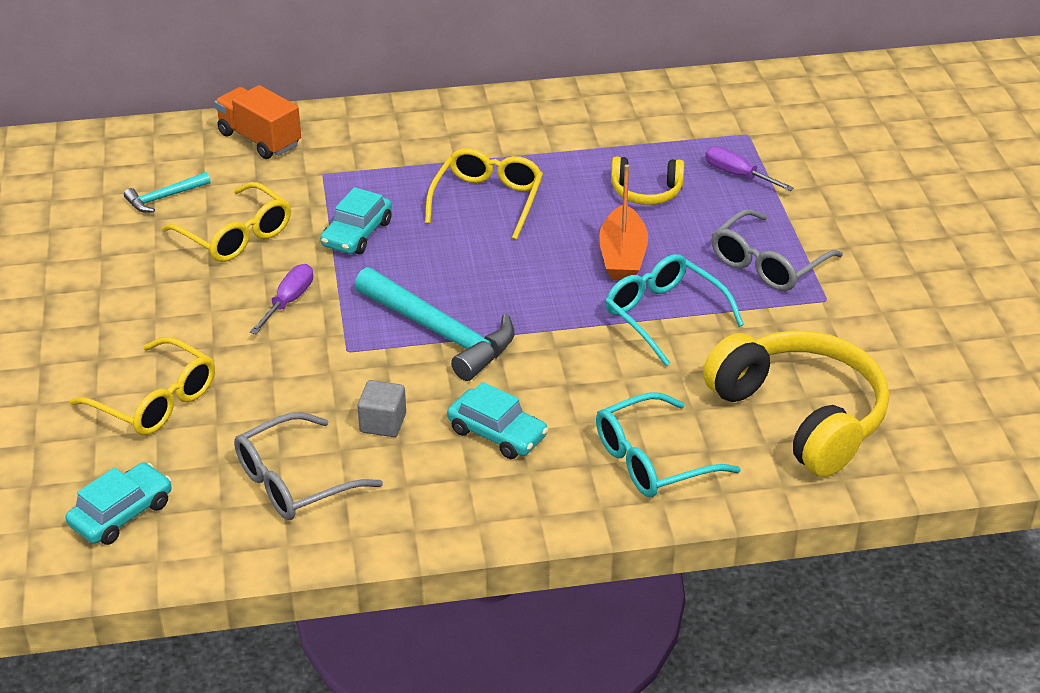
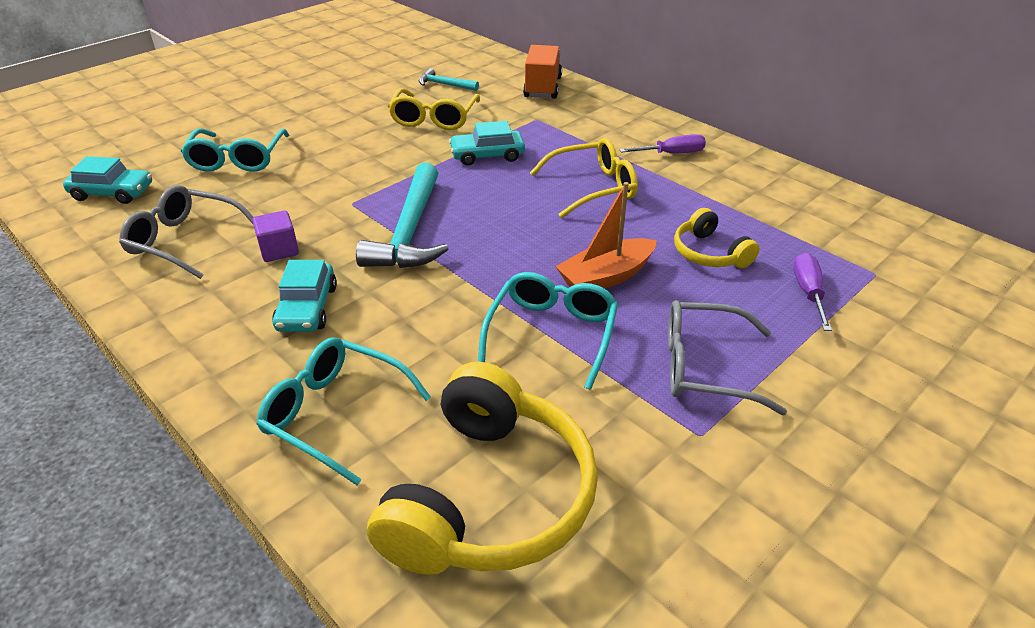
camera: 55 degrees right, 0 degrees up
(156, 401) = (237, 159): yellow glasses -> turquoise glasses
(288, 302) = (384, 161): purple screwdriver -> purple screwdriver (671, 154)
(383, 423) = (279, 250): grey cube -> purple cube

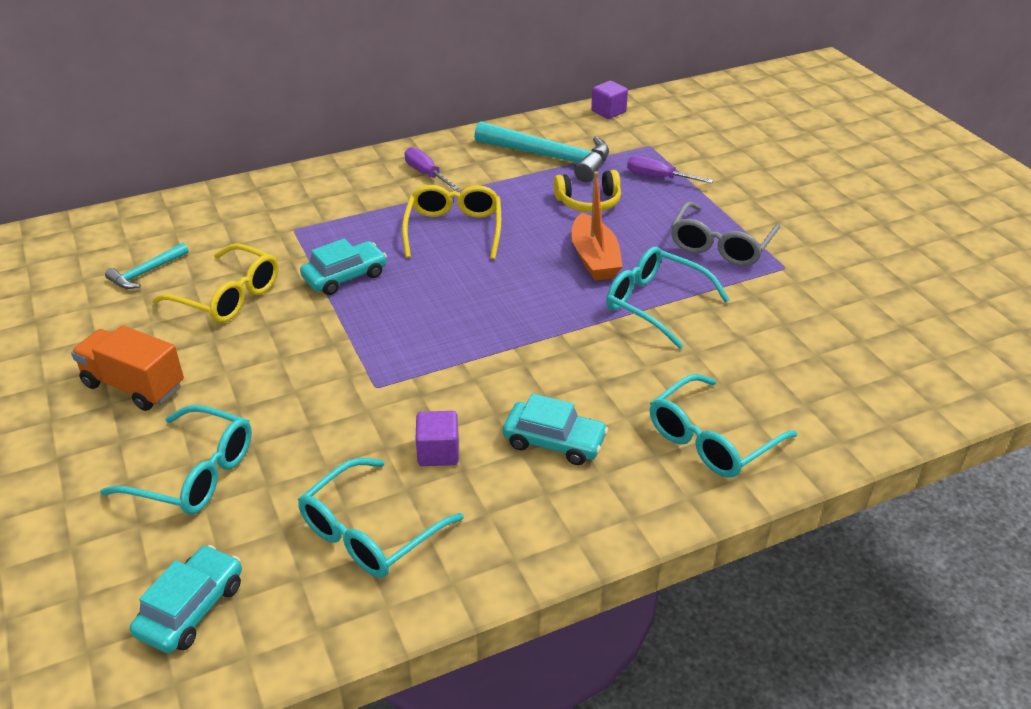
camera: 70 degrees left, 0 degrees up
(185, 241) = (370, 532): grey glasses -> turquoise glasses
(409, 231) = (459, 354): turquoise hammer -> turquoise hammer (550, 157)
(487, 155) = (345, 276): turquoise car -> turquoise car turned 135 degrees counterclockwise
(488, 496) = (819, 373): yellow headphones -> none
(542, 87) = (224, 208): orange truck -> orange truck (134, 386)
(671, 154) = (426, 174): purple screwdriver -> purple screwdriver turned 45 degrees counterclockwise
(917, 230) = (608, 111): none -> purple cube

